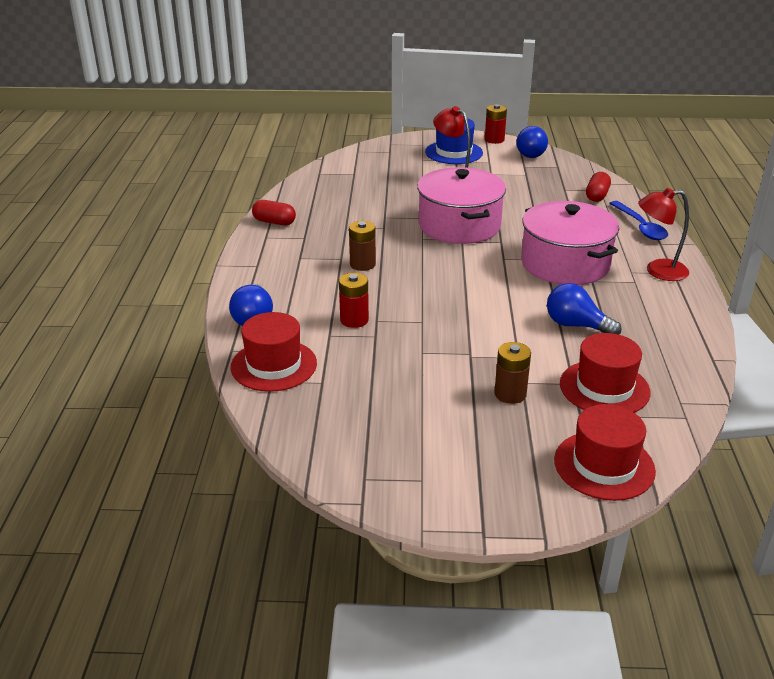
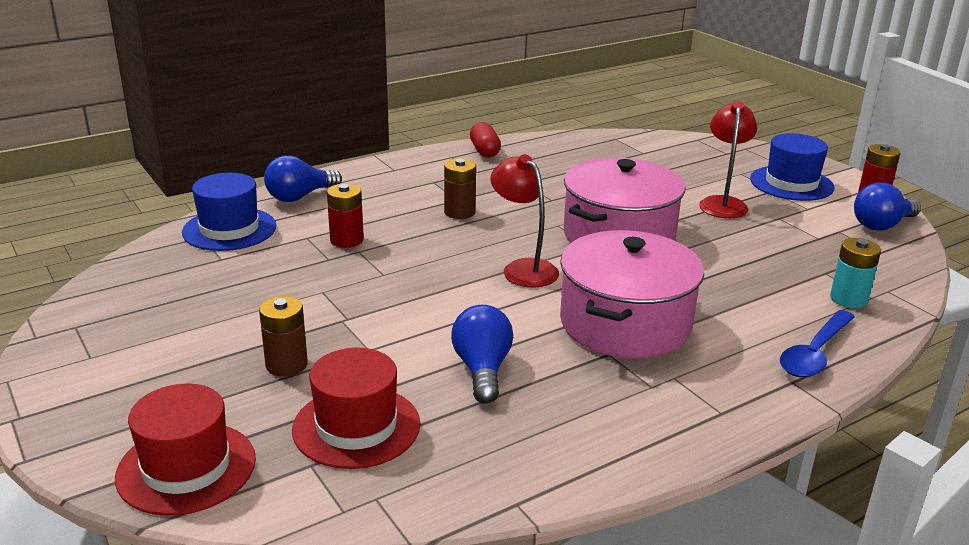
camera: 55 degrees right, 5 degrees down
(274, 365) = (229, 229): red hat -> blue hat
(597, 196) = (848, 299): red capsule -> turquoise battery
(658, 271) = (707, 398): red lamp -> red lamp (523, 268)

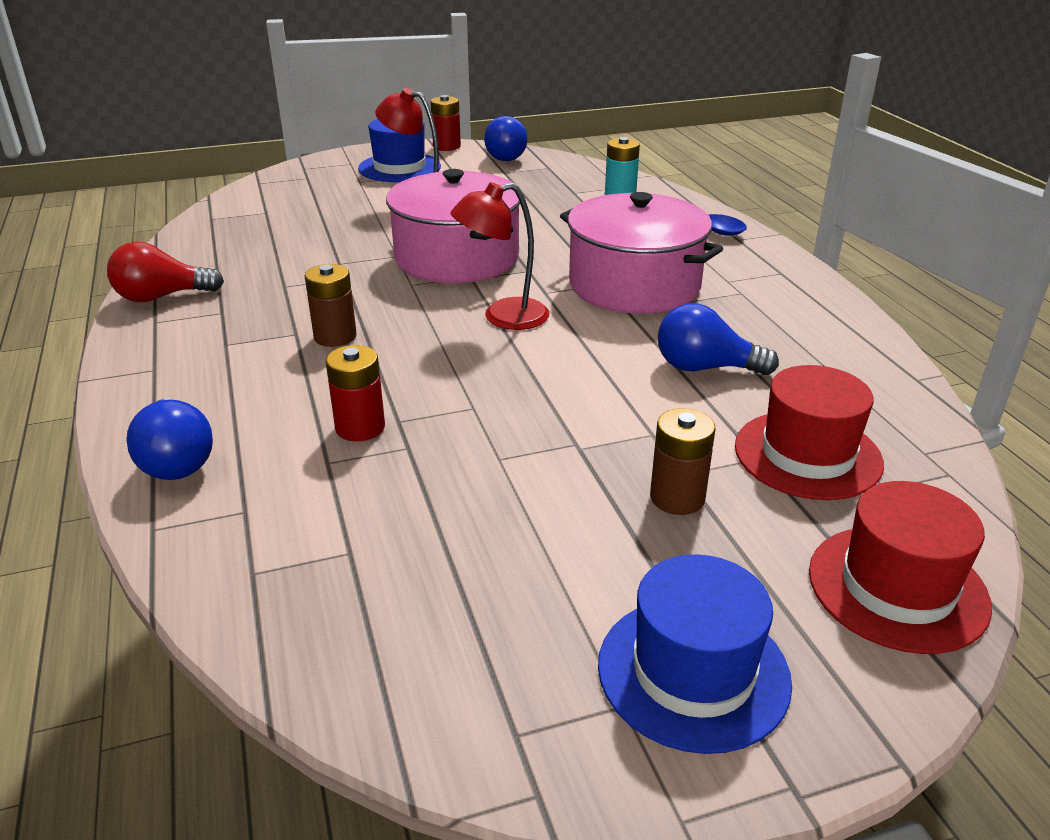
camera: 75 degrees left, 5 degrees up
(229, 229) = (245, 540): blue hat -> blue hat (693, 672)
(484, 151) = (162, 297): red capsule -> red light bulb

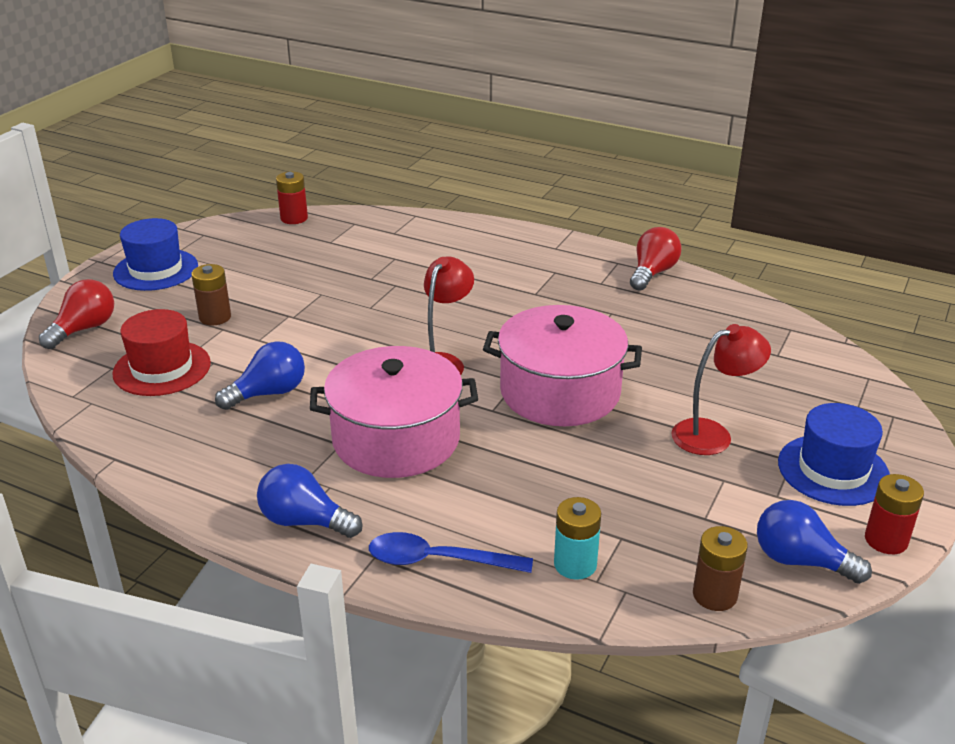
camera: 135 degrees right, 0 degrees up
(176, 460) = (456, 231): blue light bulb -> blue light bulb (304, 521)
(335, 336) = (511, 302): brown battery -> brown battery (714, 595)
(360, 427) = (407, 274): red battery -> red battery (294, 218)
(897, 587) = (84, 329): red hat -> red light bulb

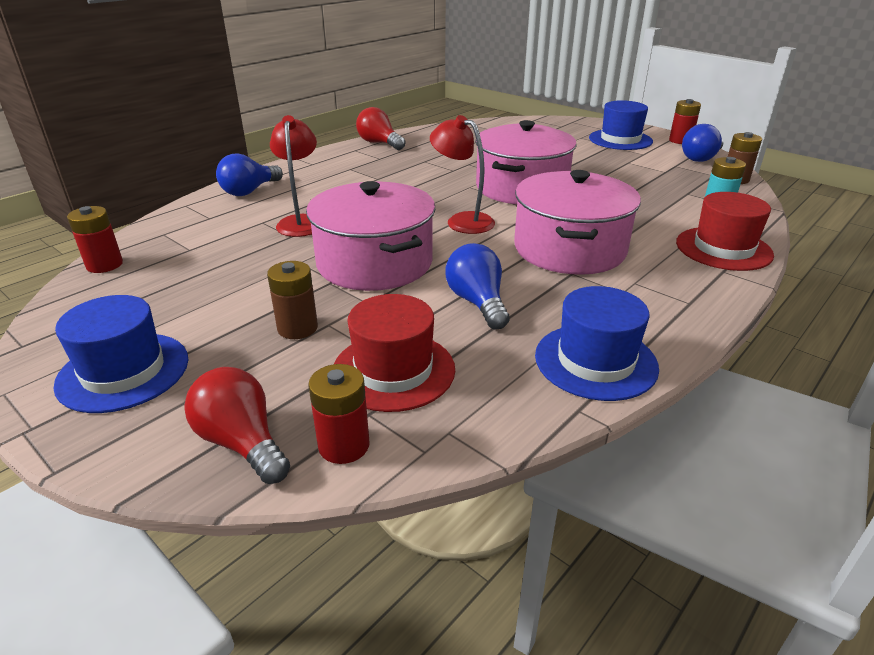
camera: 75 degrees left, 0 degrees up
(79, 364) = (344, 445): none -> red battery
(180, 464) = (595, 361): none -> blue hat
(304, 521) = (684, 297): blue light bulb -> blue light bulb (249, 191)
(330, 329) = (374, 263): none -> pink pot
(437, 560) = (723, 248): blue spoon -> red hat
(713, 434) = (582, 157): red lamp -> red lamp (301, 221)

